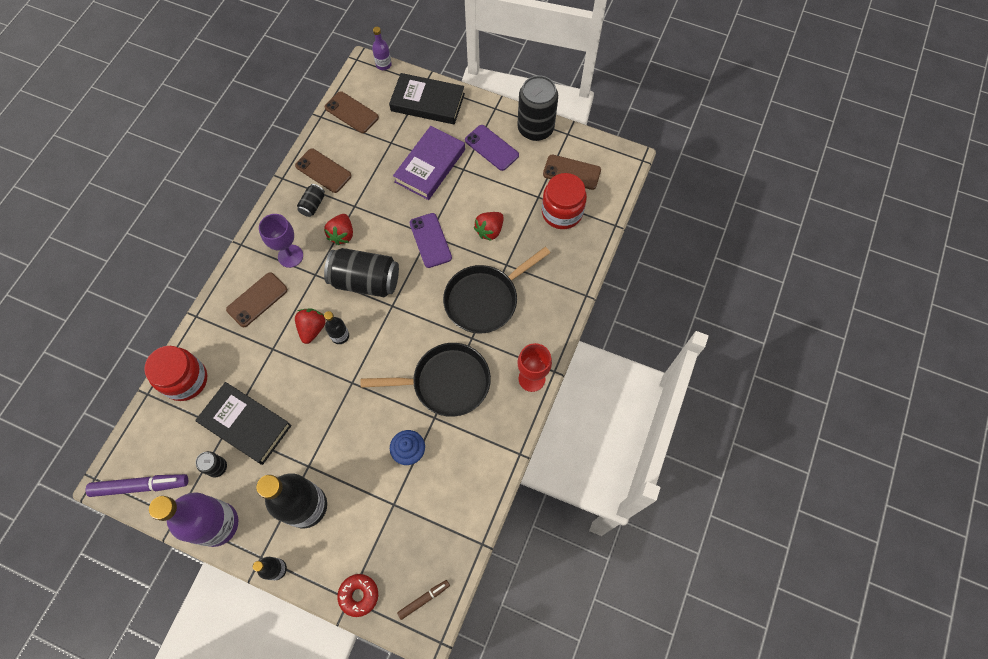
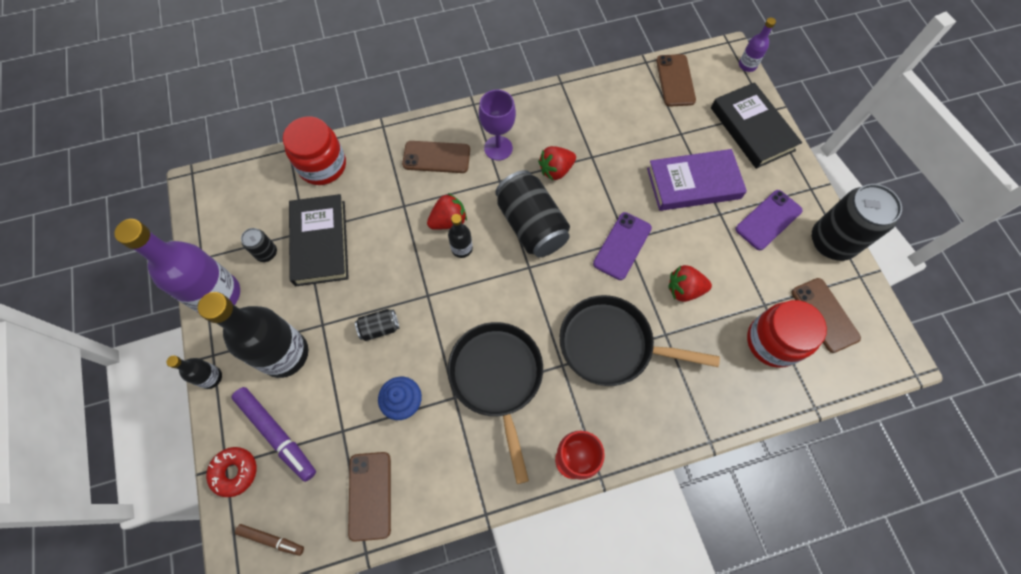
camera: 50 degrees right, 0 degrees up
(141, 486) = (209, 210): purple marker -> purple marker (277, 434)
(313, 205) = (560, 125): black can -> black can (379, 328)
(323, 171) = (599, 106): brown phone -> brown phone (370, 495)
(446, 382) = (497, 379): black pan -> black pan turned 150 degrees counterclockwise
(491, 148) = (768, 220): purple phone -> purple phone turned 45 degrees clockwise

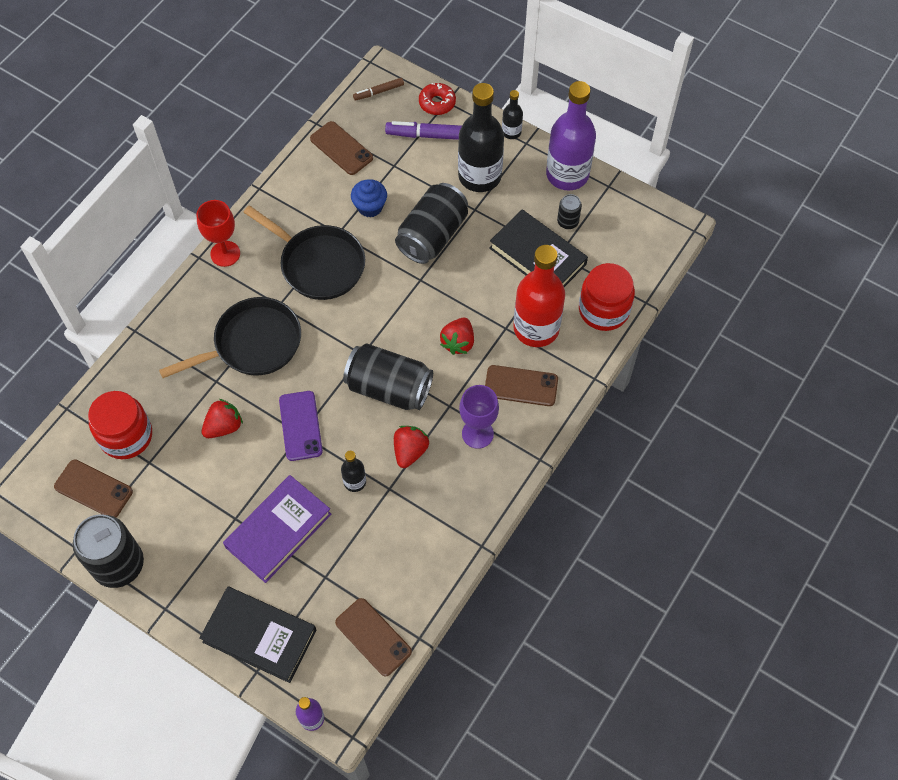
camera: 140 degrees right, 5 degrees down
(379, 328) = (432, 235): black can -> black can, size x2.12
(383, 188) = (536, 328): none -> red bottle
(436, 157) = (521, 386): brown phone -> brown phone turned 45 degrees clockwise
(462, 248) = (427, 330): black bottle -> black bottle (355, 482)
(768, 220) = (188, 544): purple phone -> none

